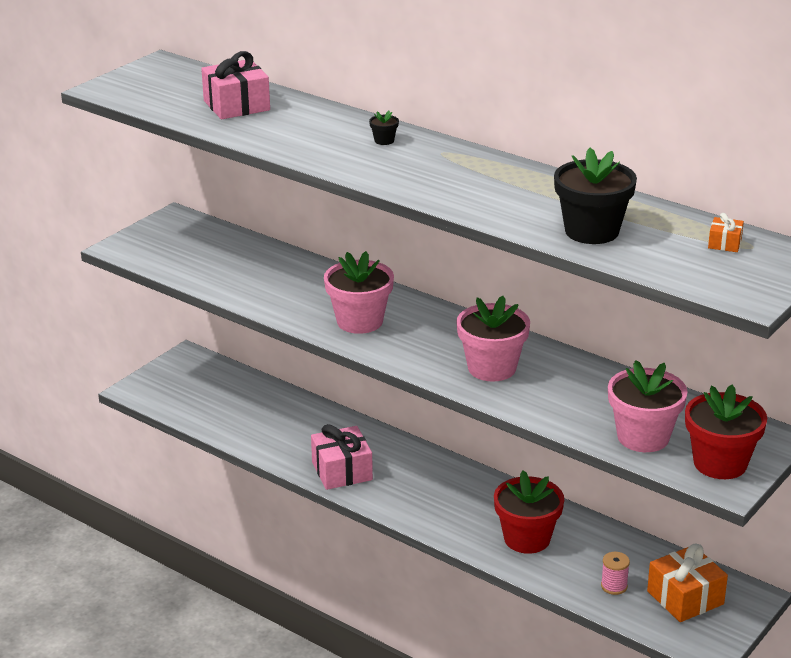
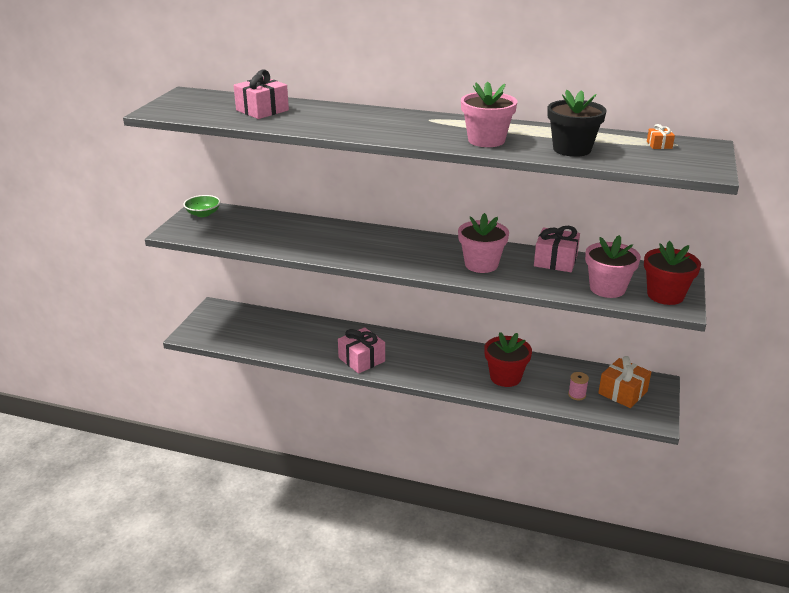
camera: 20 degrees left, 0 degrees up
(173, 227) = (203, 214): none -> green bowl
(359, 321) = (374, 251): pink flower pot -> pink flower pot (486, 140)
(384, 140) = (384, 118): black flower pot -> none
(602, 382) = (555, 261): none -> pink gift

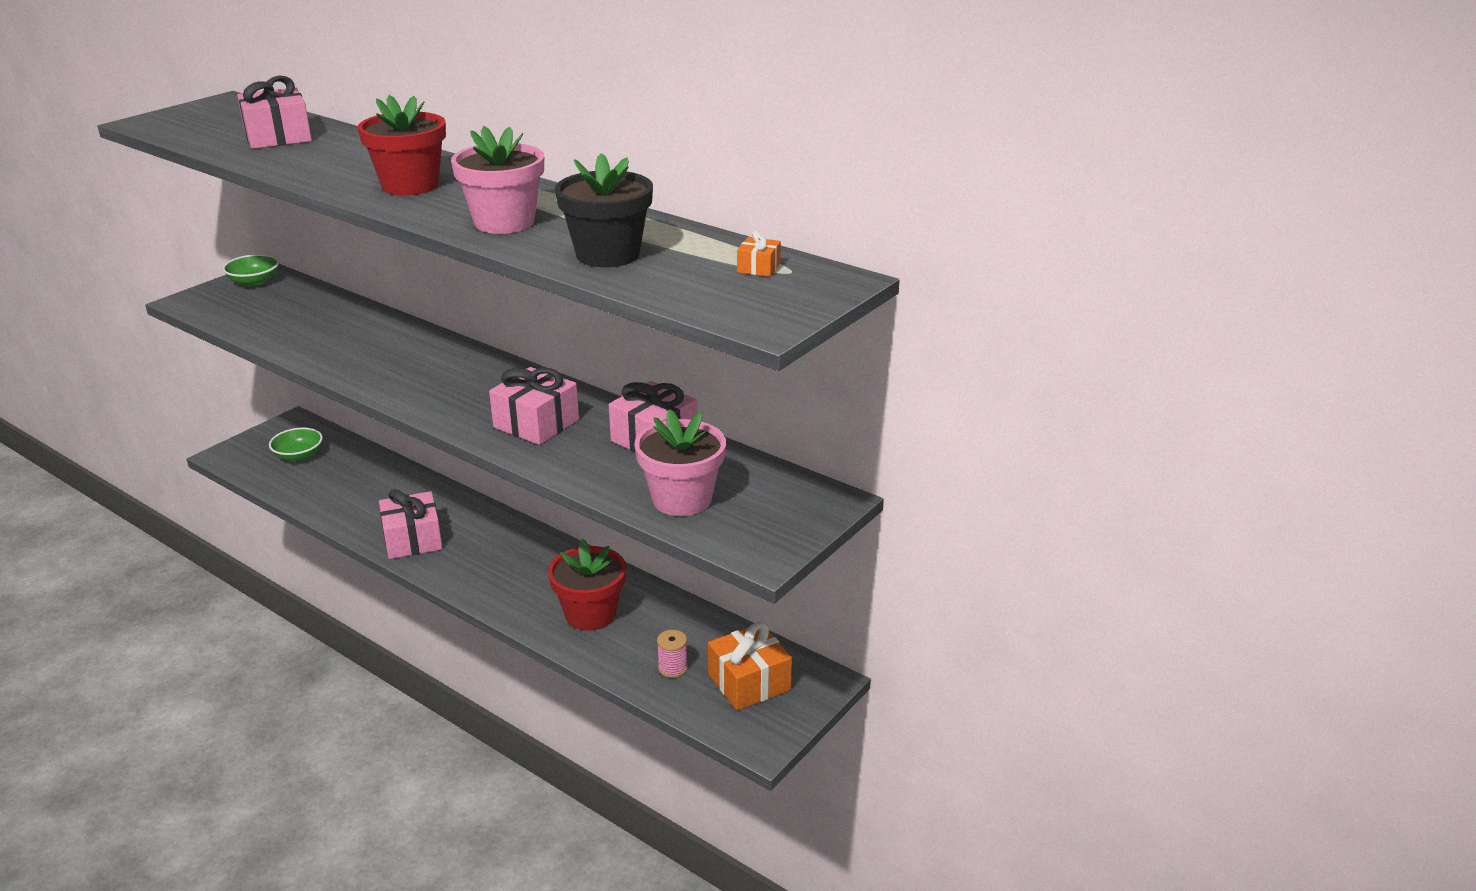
camera: 20 degrees right, 0 degrees up
(239, 326) = (299, 455): none -> green bowl
(481, 264) = (536, 423): pink flower pot -> pink gift
(665, 295) = (762, 529): red flower pot -> red flower pot (410, 185)

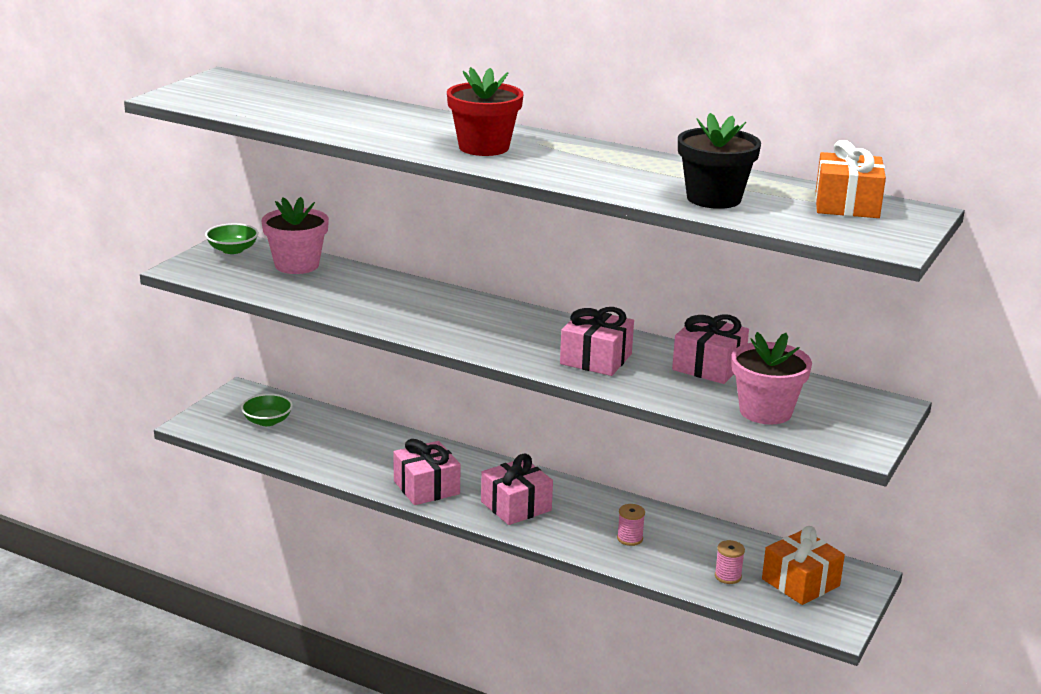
camera: 10 degrees left, 5 degrees down
(278, 137) = (314, 108): pink gift -> pink gift (516, 506)
(504, 222) = (599, 175): pink flower pot -> pink flower pot (297, 265)
(590, 614) = (630, 538): red flower pot -> pink spool
(758, 268) = (847, 205): orange gift -> orange gift, size x2.08

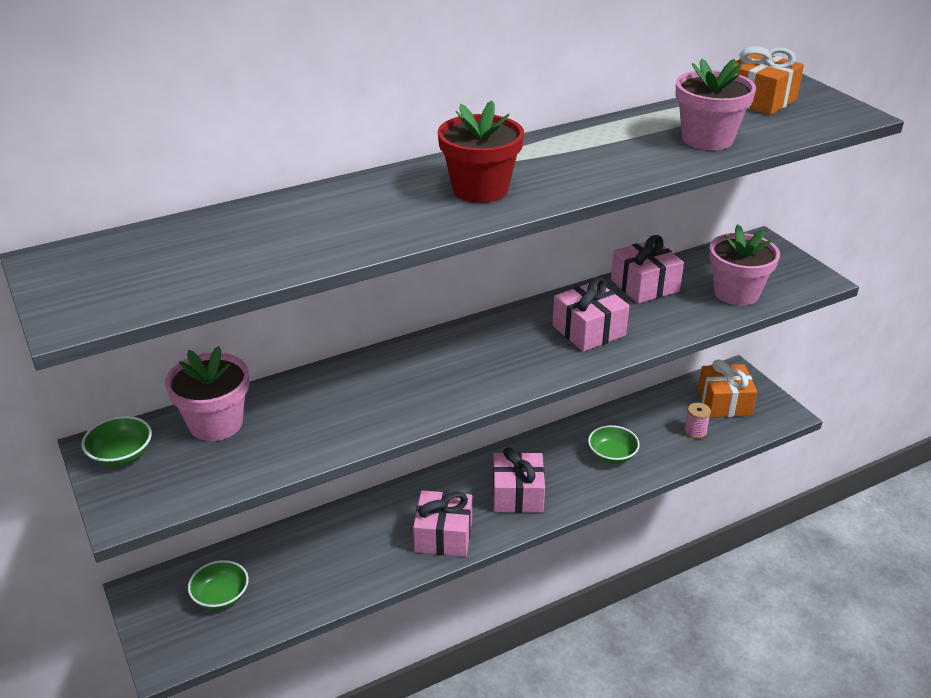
camera: 55 degrees left, 10 degrees up
(630, 538) = (612, 455): pink spool -> green bowl
(713, 198) = (707, 139): black flower pot -> pink flower pot

